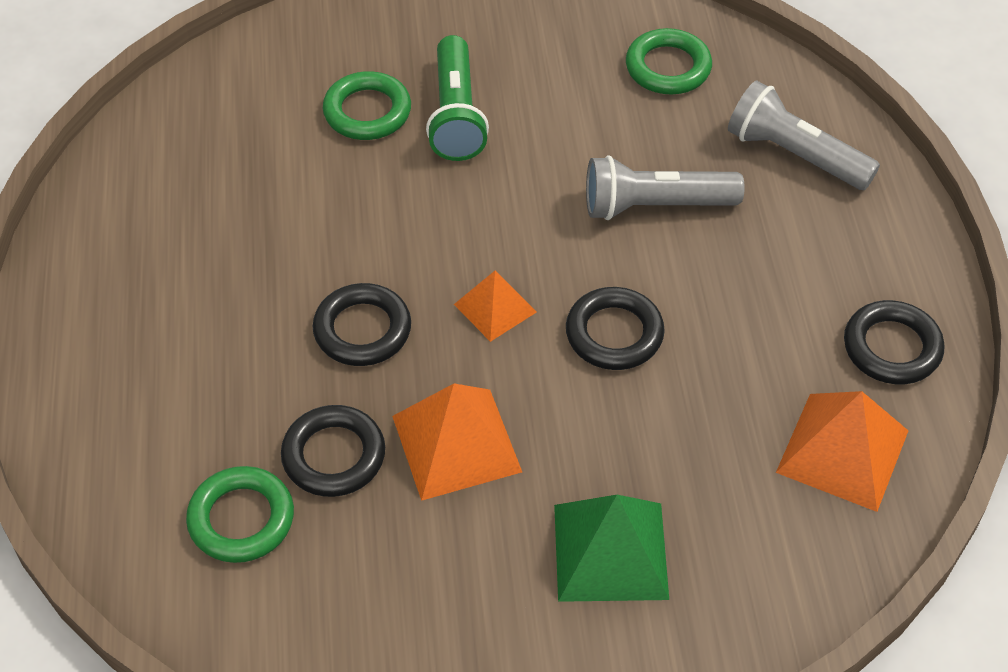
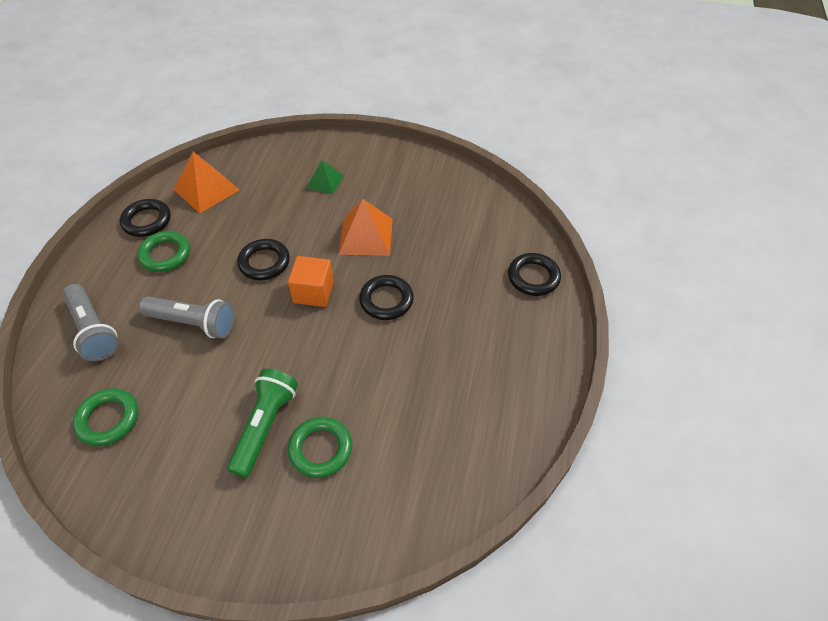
camera: 160 degrees left, 0 degrees up
(241, 519) = (473, 232): green ring -> green ring (165, 254)
(334, 456) = (423, 246): black ring -> black ring (533, 277)
(495, 308) = (313, 292): orange pyramid -> orange cube
(611, 551) = (325, 181): green pyramid -> green pyramid, size x0.61

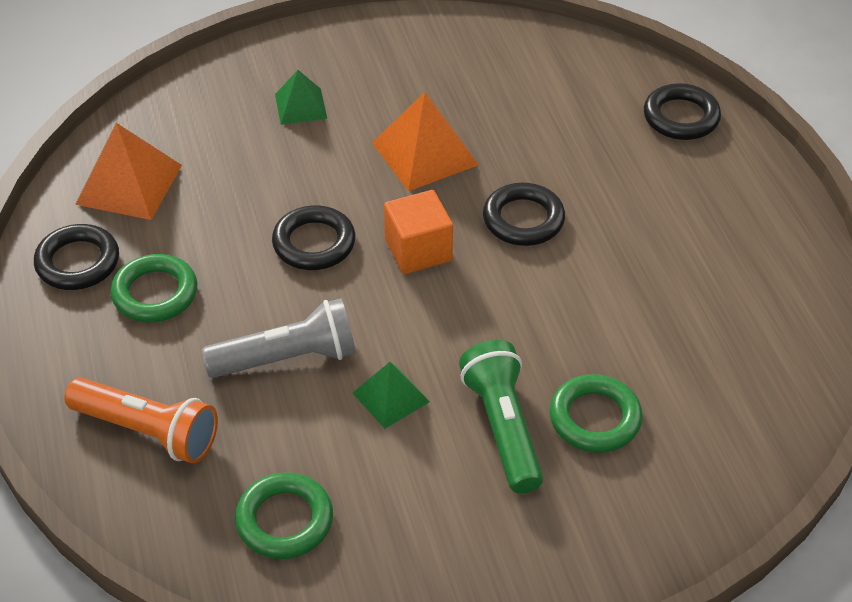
camera: 30 degrees left, 5 degrees down
(93, 330) = (147, 431): grey flashlight -> orange flashlight
(224, 374) = (391, 397): none -> green pyramid

